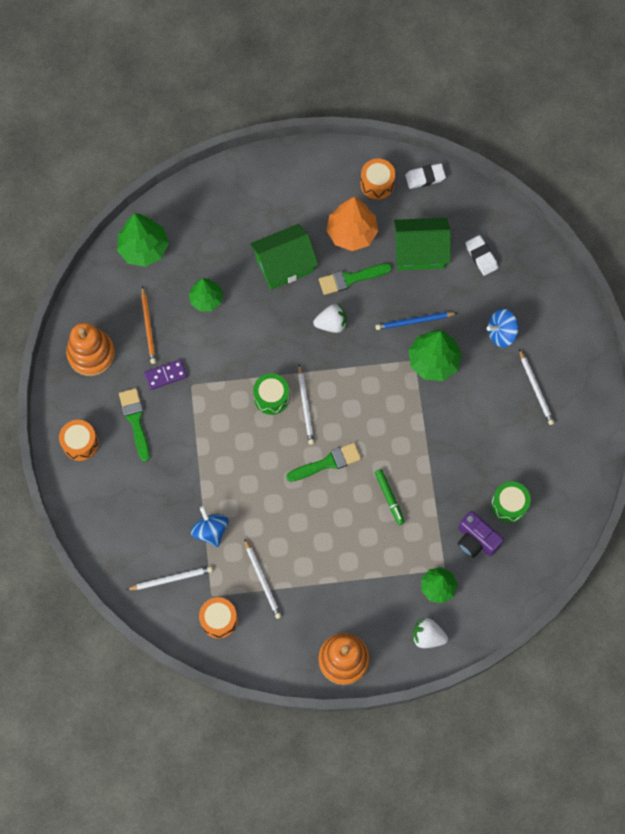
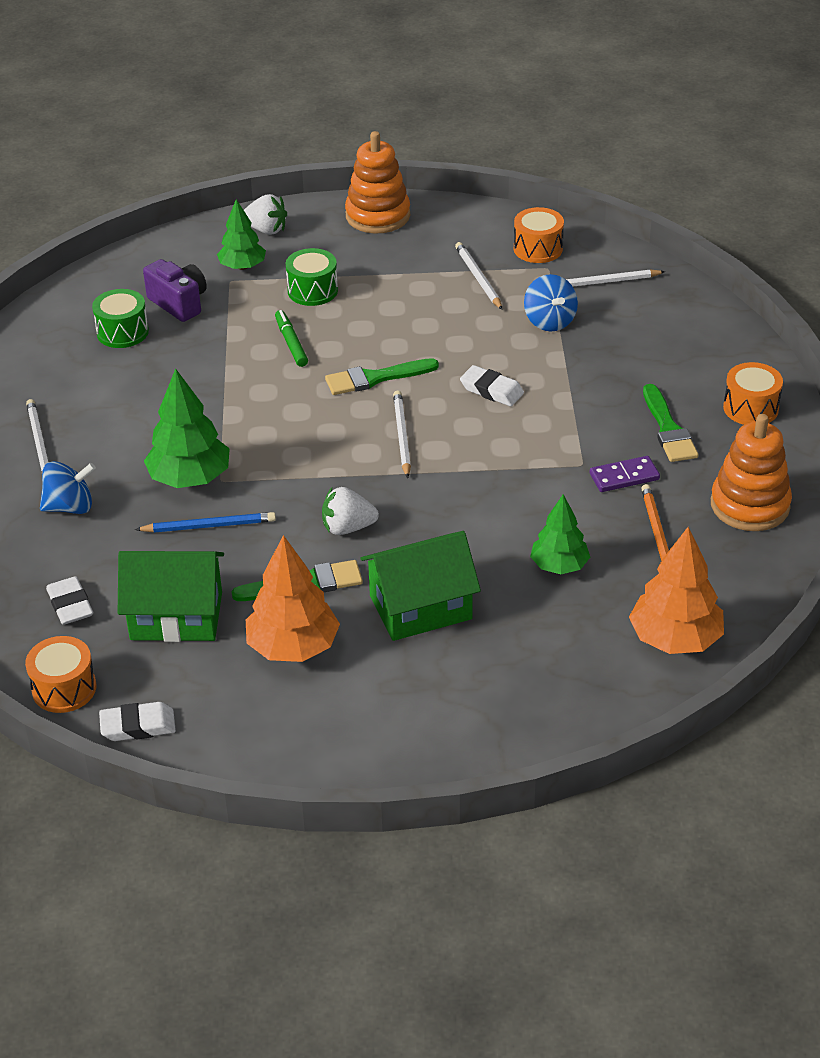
camera: 175 degrees left, 30 degrees down
(143, 248) = (675, 639): green tree -> orange tree
(249, 454) = (491, 390): none -> white eraser
(271, 397) = (454, 447): green drum -> green drum (312, 291)
(377, 184) = (232, 719): orange drum -> orange drum (64, 688)

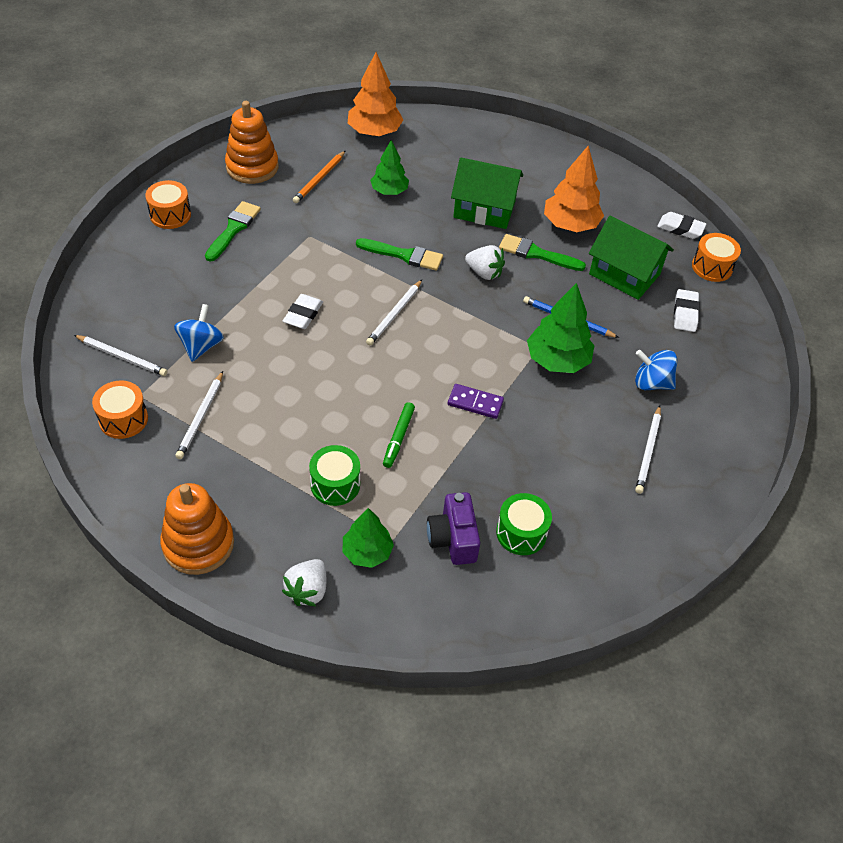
camera: 150 degrees left, 10 degrees up
(266, 230) = (307, 590): white strawberry -> white strawberry turned 120 degrees counterclockwise
(375, 378) = (368, 369): green brush -> green brush (404, 255)
(491, 390) = (303, 314): white eraser -> white eraser turned 45 degrees clockwise
(624, 477) = (295, 216): purple domino -> purple domino (475, 403)

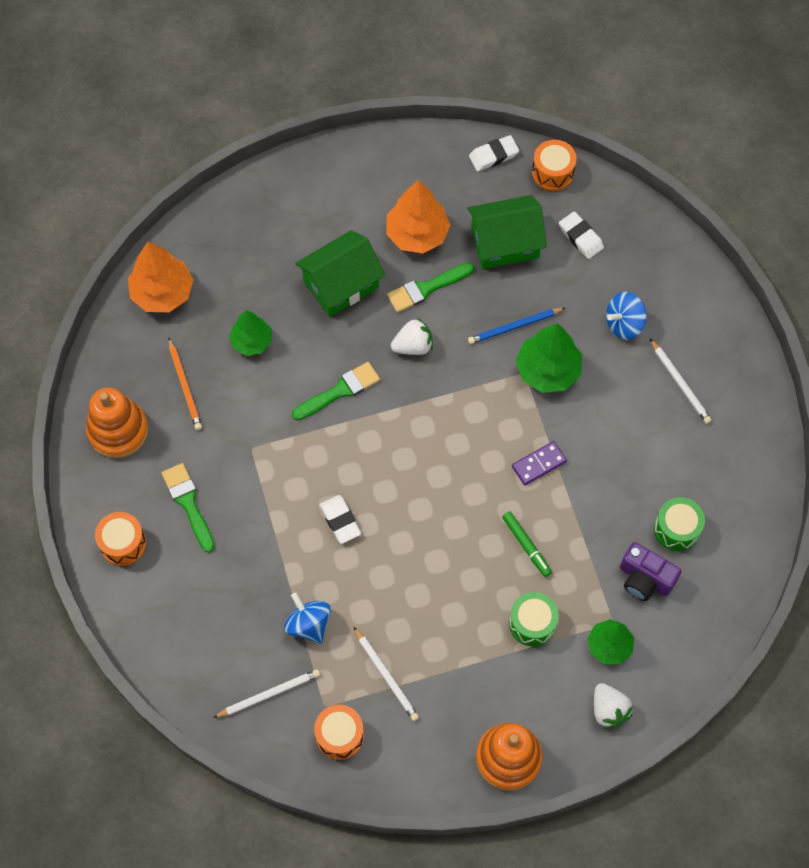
camera: 45 degrees left, 15 degrees up
(394, 314) = (400, 451): white pencil -> none

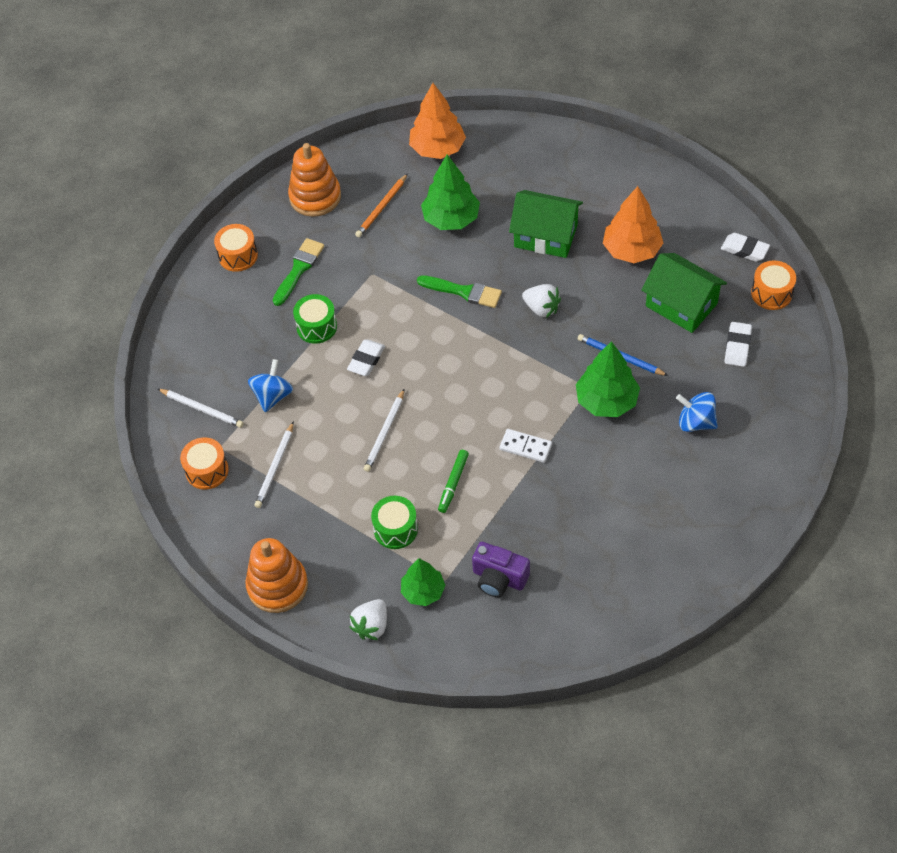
camera: 55 degrees right, 10 degrees down
(252, 341) = (451, 219): green tree -> green tree, size x1.52
(426, 288) = (595, 285): green brush -> none
(538, 464) = (525, 447): purple domino -> white domino
(645, 579) = (499, 578): purple camera -> purple camera turned 60 degrees counterclockwise
(676, 529) = (560, 572): green drum -> green drum (316, 326)
(680, 383) = (684, 492): white pencil -> white pencil (385, 432)

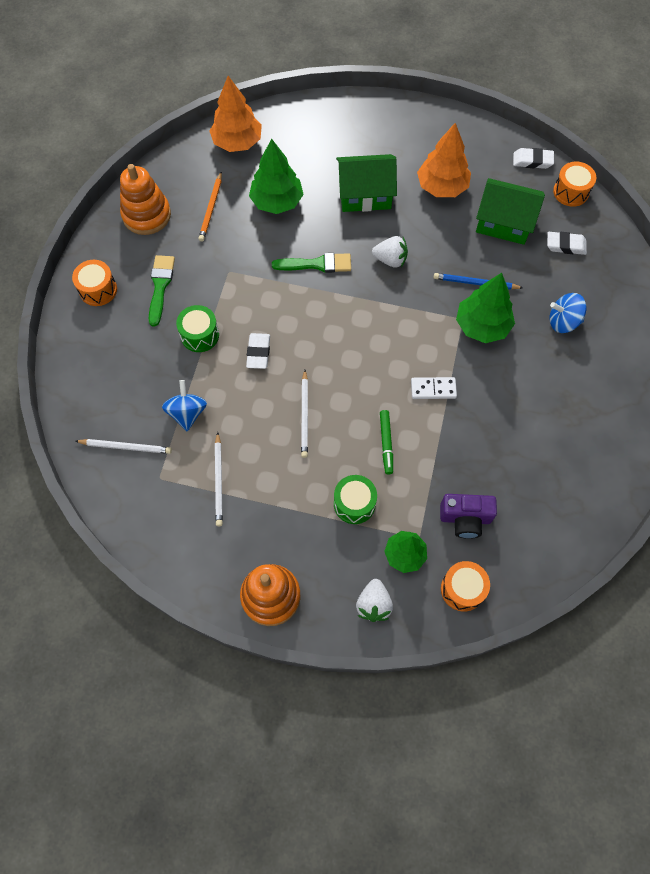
camera: 25 degrees left, 10 degrees up
(207, 470) = (156, 505): orange drum -> orange drum (462, 589)
(737, 346) = (565, 245): white eraser -> white eraser turned 75 degrees counterclockwise

